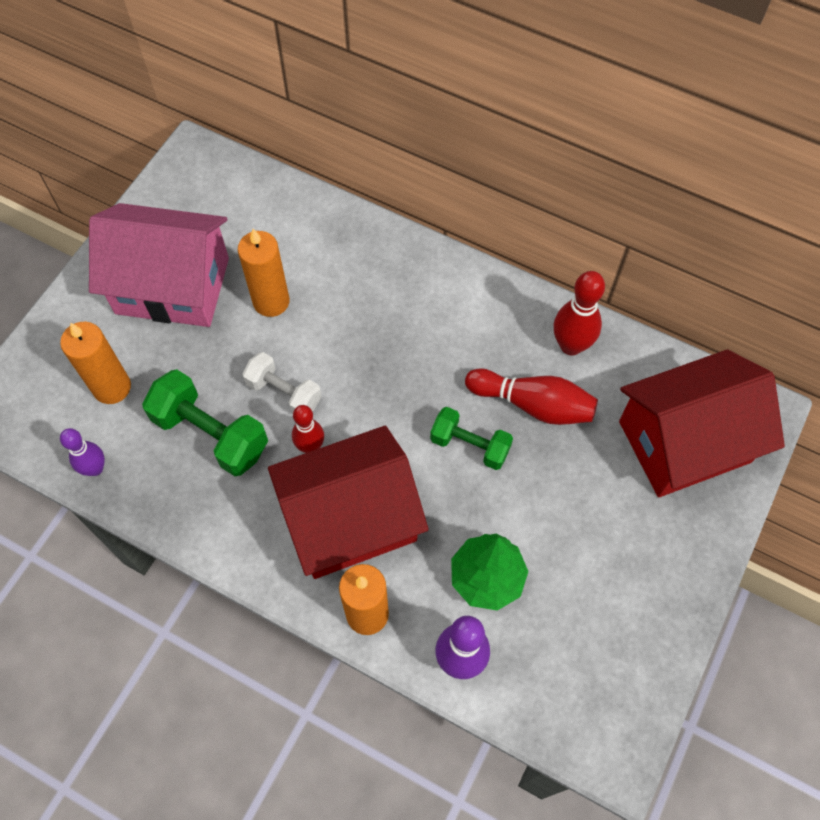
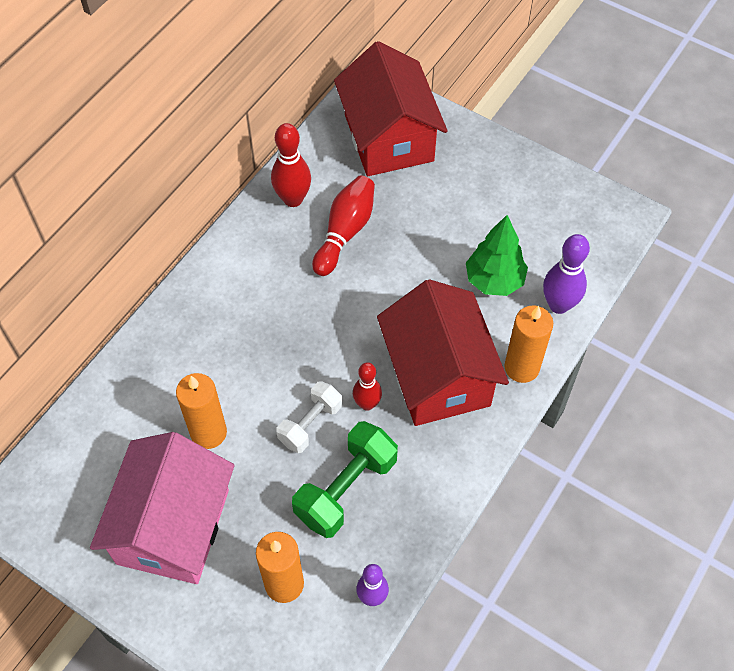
camera: 85 degrees left, 5 degrees down
(470, 445) = (378, 281): green dumbbell -> none

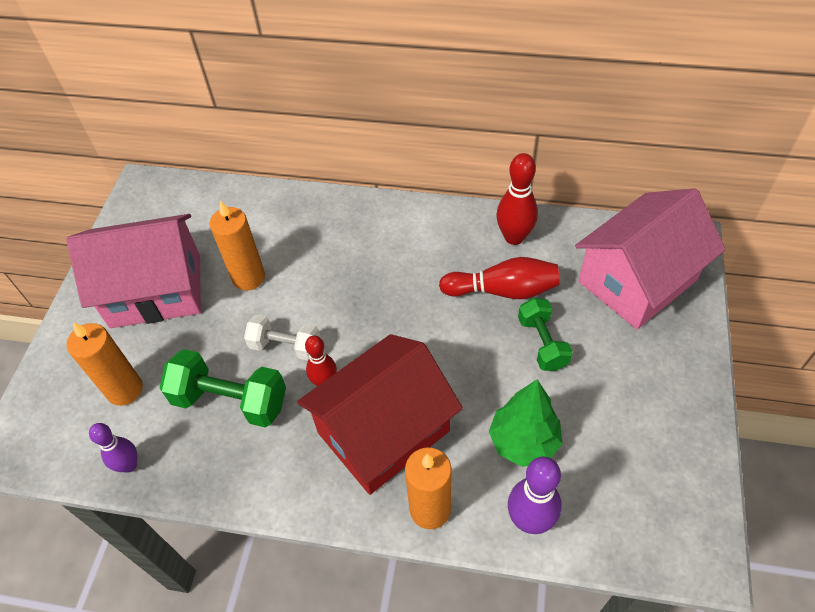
camera: 70 degrees right, 5 degrees down
(389, 137) = (637, 281): red house -> pink house
(412, 228) = (542, 343): none -> green dumbbell

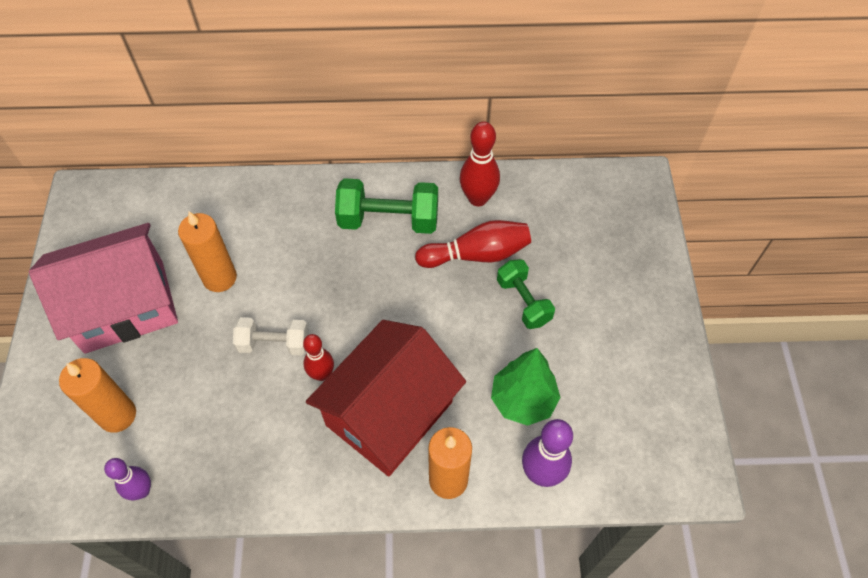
camera: 15 degrees left, 5 degrees up
(230, 400) = (230, 408): green dumbbell -> green dumbbell (388, 220)
(637, 281) = (601, 226): pink house -> none

